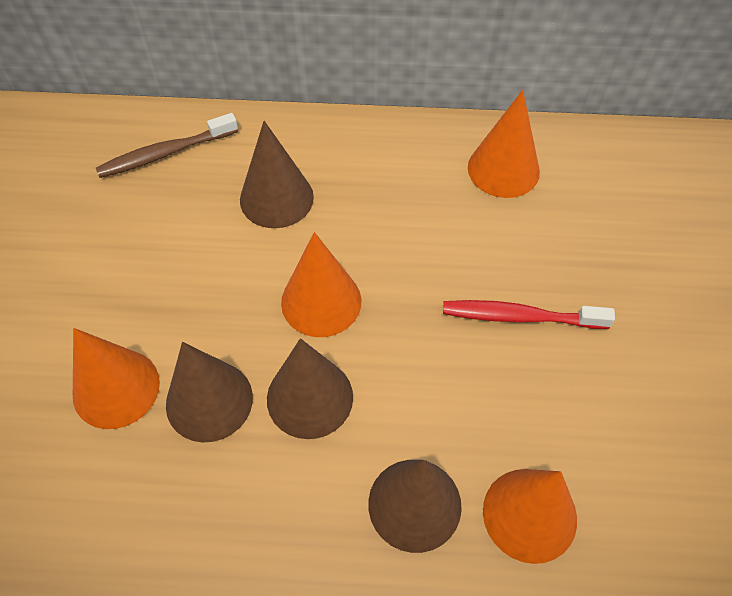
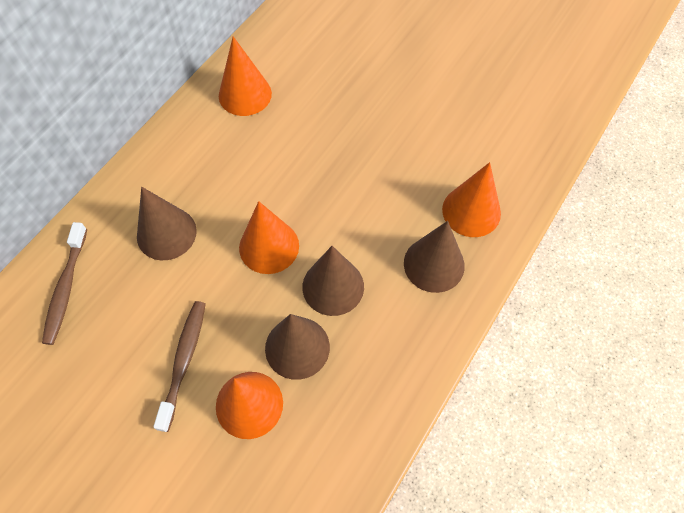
camera: 60 degrees left, 5 degrees up
(137, 297) = (184, 361): none -> brown toothbrush
(520, 317) = (353, 146): red toothbrush -> none

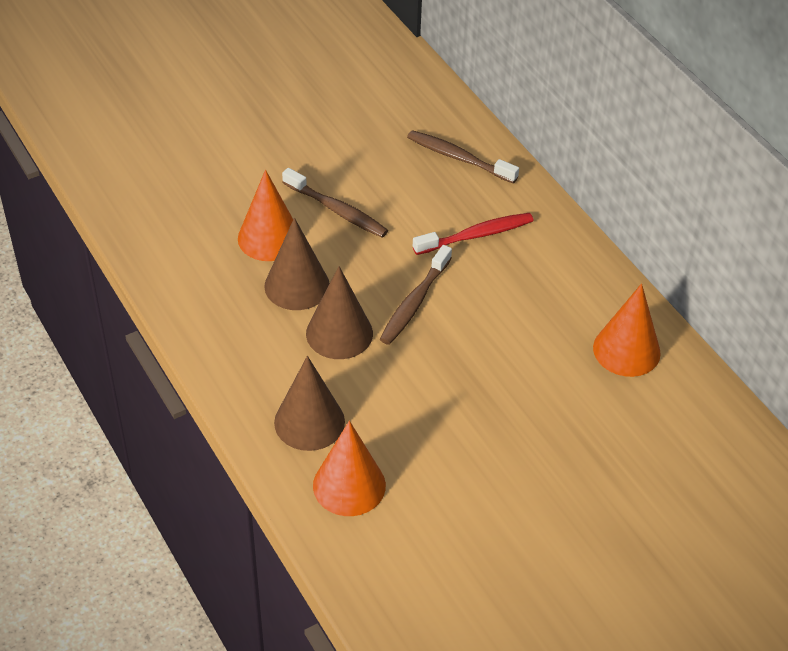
camera: 115 degrees right, 15 degrees down
(166, 233) = (476, 235): brown cone -> red toothbrush
(269, 246) = (414, 302): orange cone -> brown toothbrush

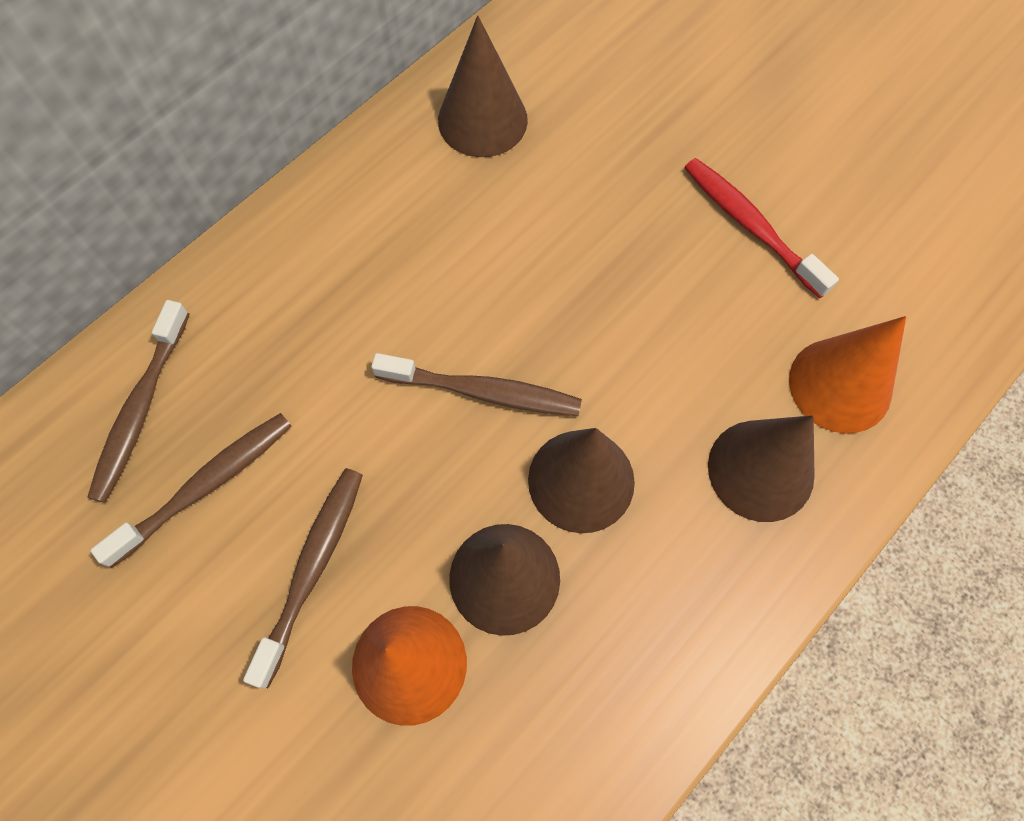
camera: 105 degrees left, 20 degrees up
(402, 177) = (206, 486): none -> brown toothbrush
(476, 235) = (317, 341): red toothbrush -> red toothbrush (750, 225)
(626, 350) = (482, 120): orange cone -> brown cone

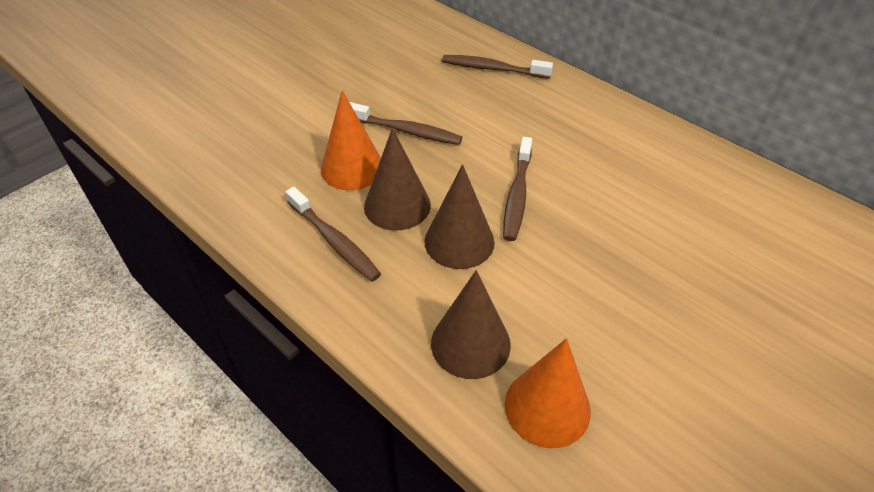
camera: 90 degrees right, 20 degrees down
(206, 486) = (452, 92): brown toothbrush -> brown toothbrush (334, 241)
(482, 120) = (731, 193): brown cone -> none
(750, 225) = (688, 355): red toothbrush -> none

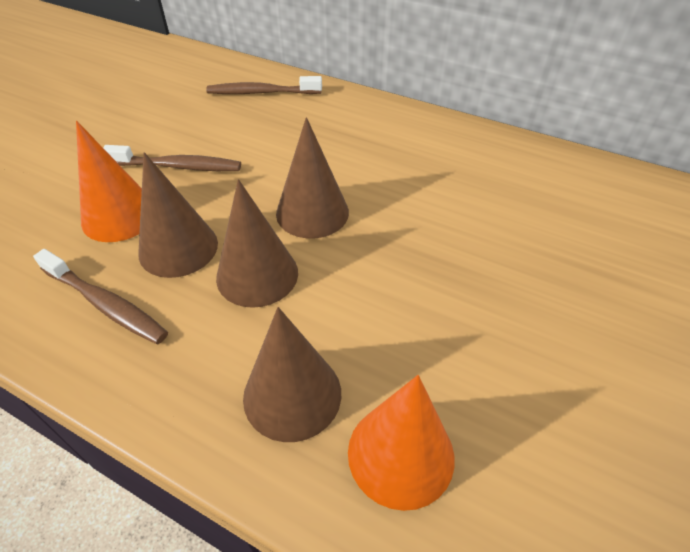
camera: 15 degrees left, 0 degrees up
(517, 195) = (312, 212): brown toothbrush -> brown cone

